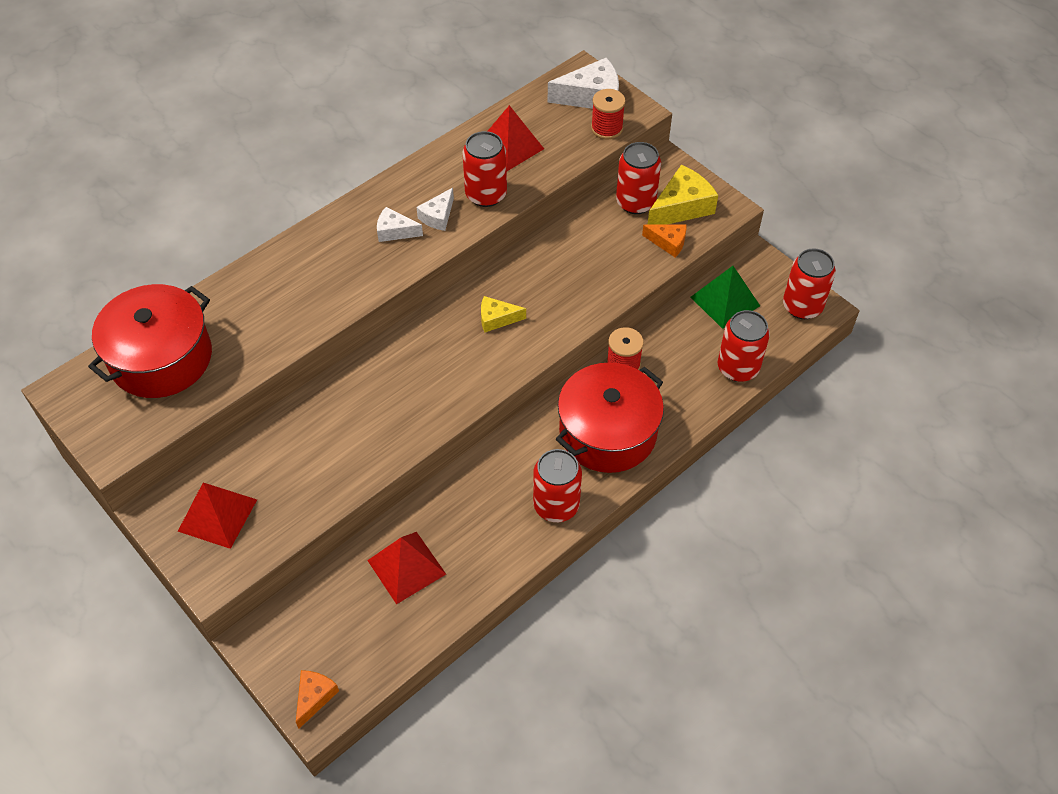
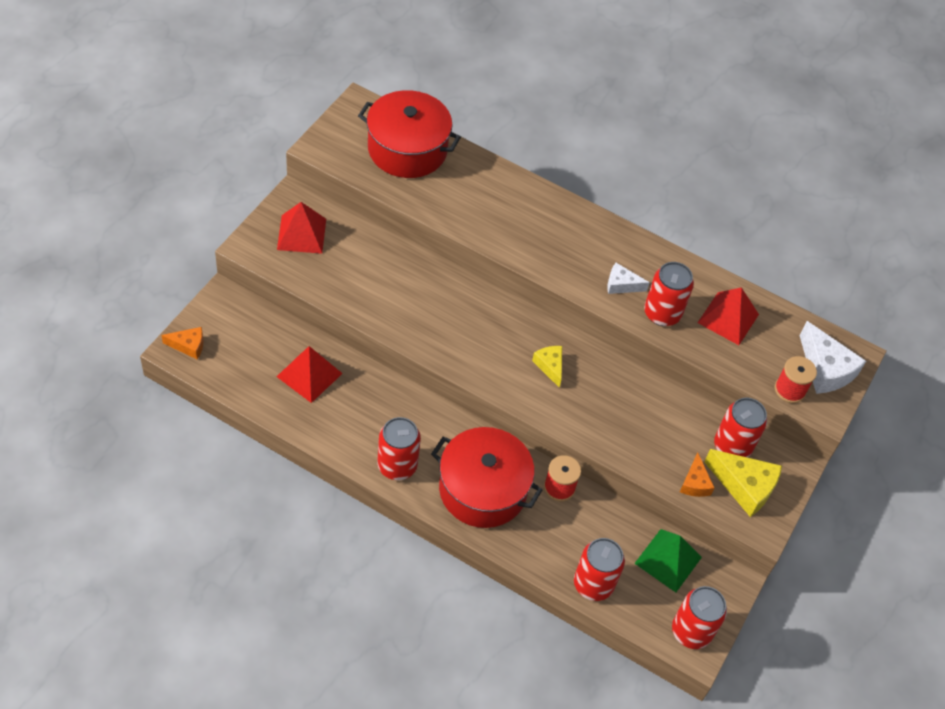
camera: 65 degrees right, 0 degrees up
(395, 231) = (591, 259): white cheese -> none

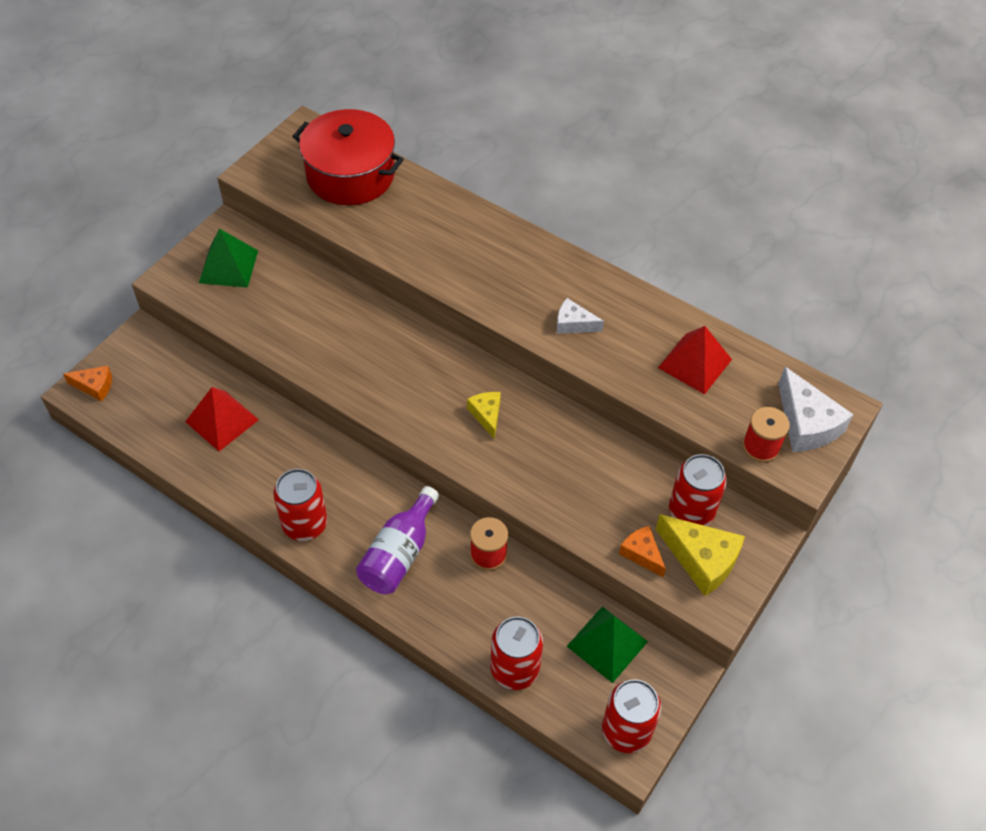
camera: 10 degrees right, 0 degrees up
(301, 234) = (228, 266): red pyramid -> green pyramid
(483, 489) = (399, 554): red pot -> purple bottle
(662, 313) = (617, 356): red can -> none
(694, 483) = (641, 554): orange cheese -> orange cheese turned 135 degrees clockwise

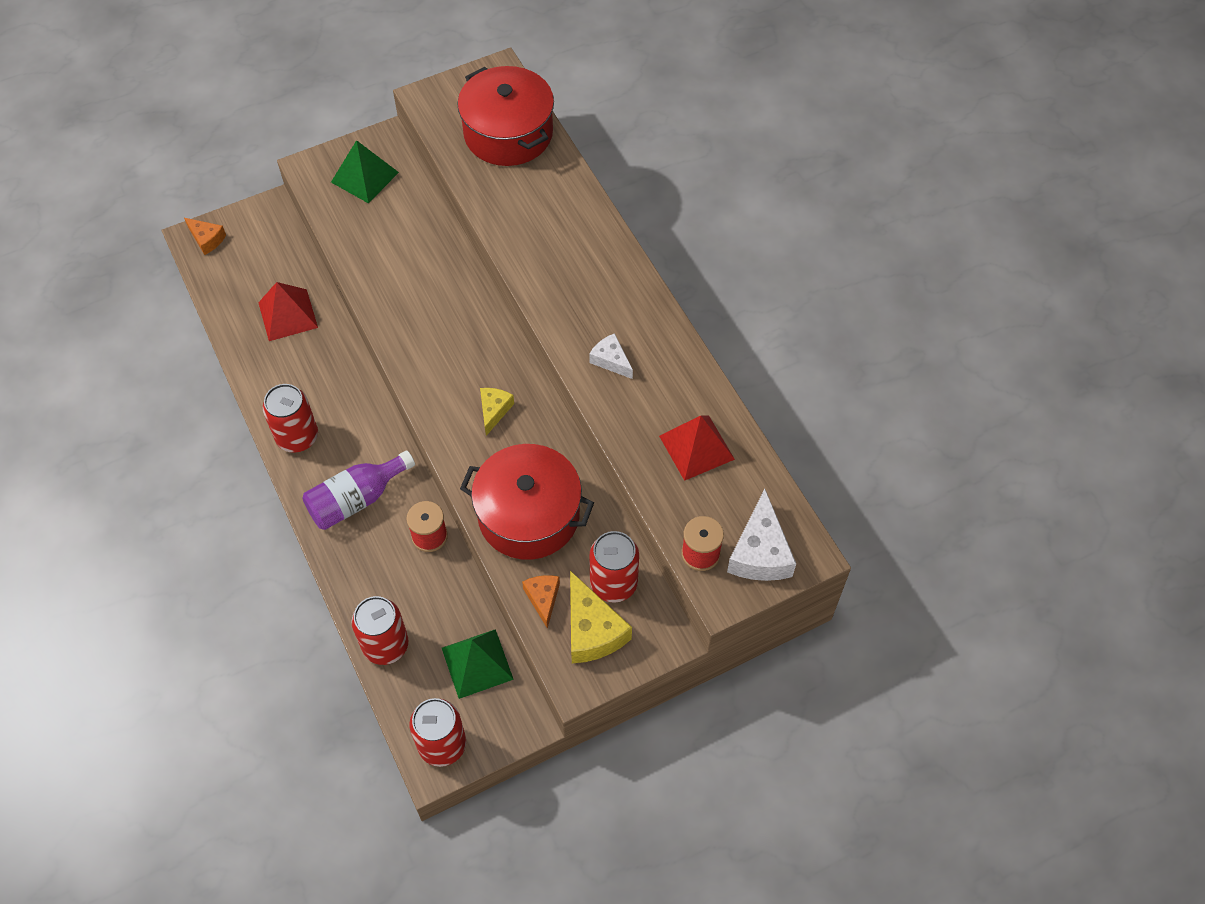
camera: 30 degrees right, 5 degrees up
(579, 489) = (528, 515): none -> red pot

